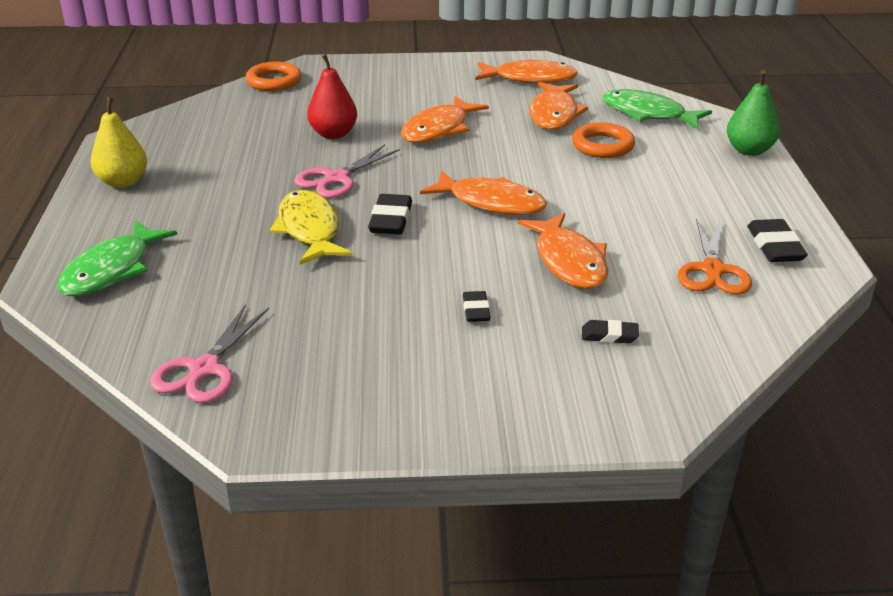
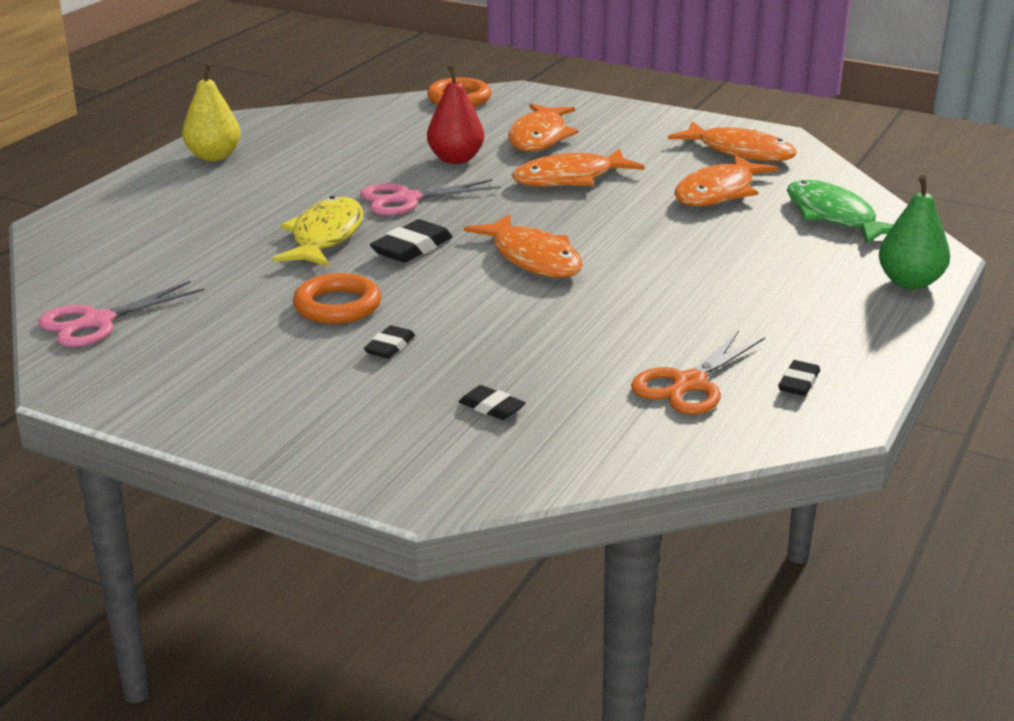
camera: 30 degrees right, 5 degrees down
(112, 270) = (119, 225): green fish -> none
(569, 261) = (541, 332): orange fish -> orange fish (539, 137)
(602, 145) = (732, 235): orange ring -> orange ring (337, 306)
(775, 246) = (798, 383): black eraser -> black eraser, size x0.61

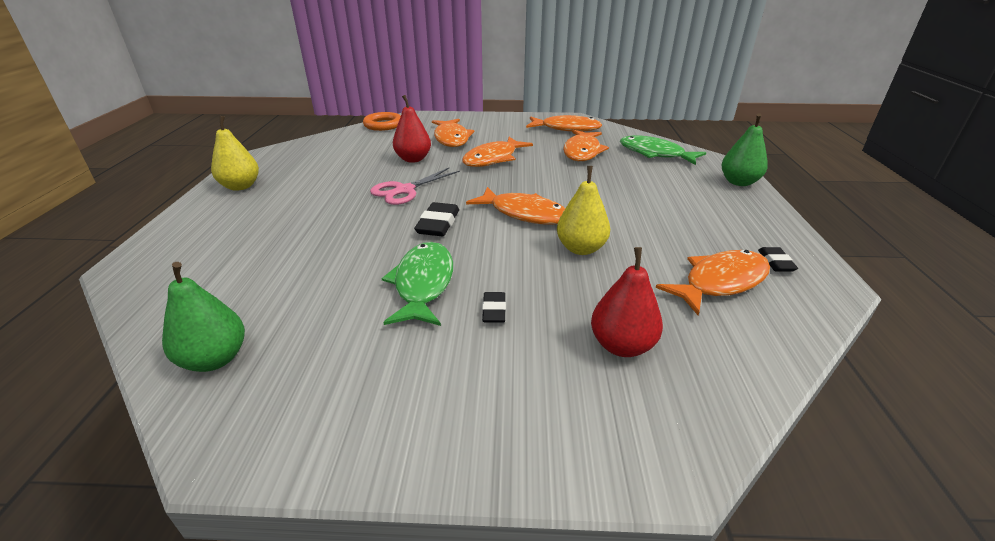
camera: 25 degrees left, 5 degrees up
(97, 322) = (215, 359): pink scissors -> green pear
(325, 236) = (368, 229): yellow fish -> none
(337, 306) = (423, 284): orange ring -> green fish
(491, 407) = (622, 345): black eraser -> red pear
(559, 312) = (581, 248): none -> yellow pear
(689, 384) = (720, 282): orange scissors -> orange fish

